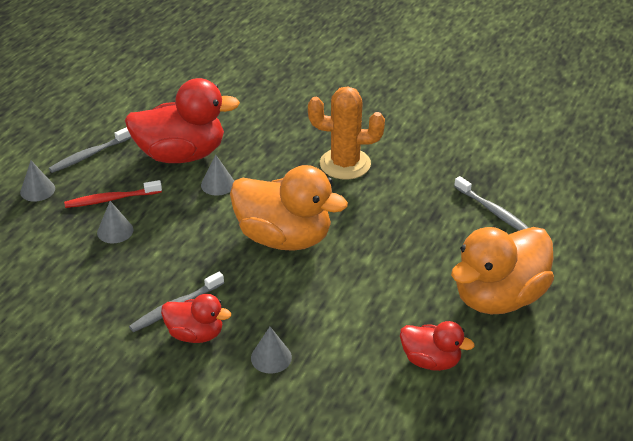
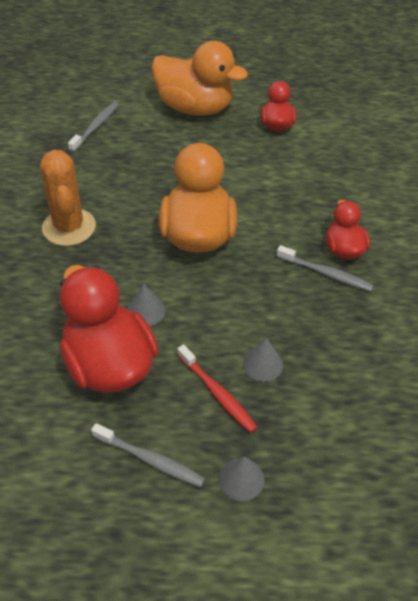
camera: 115 degrees left, 10 degrees up
(271, 357) = (333, 199): grey cone -> none

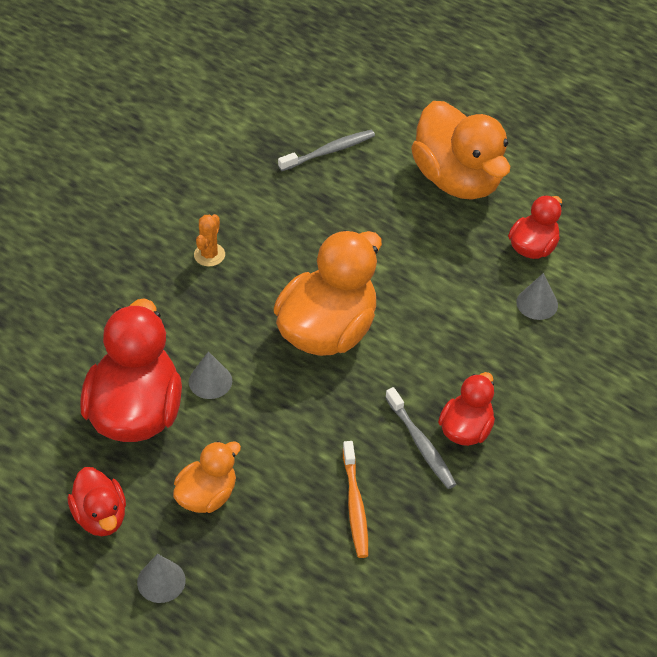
camera: 35 degrees right, 0 degrees up
(69, 227) = (209, 255): orange cactus -> orange cactus, size x0.50
(150, 459) = (100, 517): grey toothbrush -> red duck
(217, 393) = (207, 496): red toothbrush -> orange duck
(262, 364) = (272, 495): grey cone -> grey cone (537, 303)
(323, 337) = (355, 505): none -> orange toothbrush

